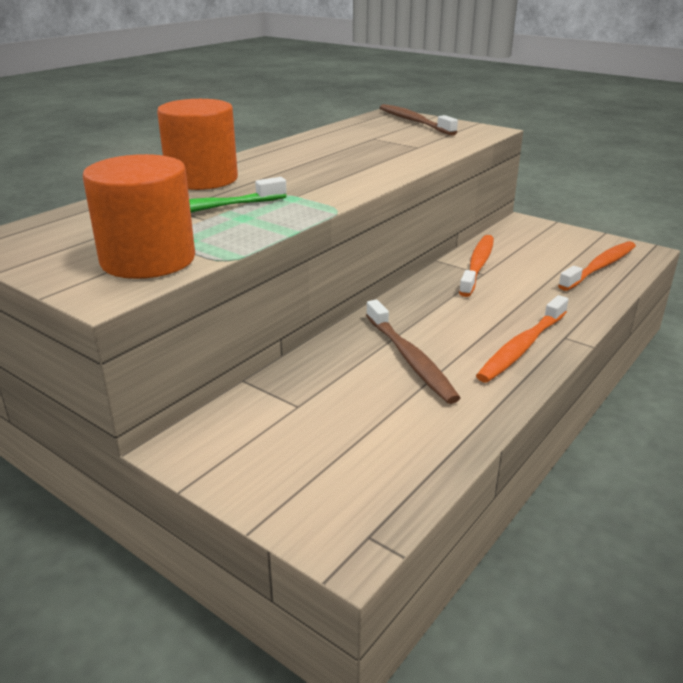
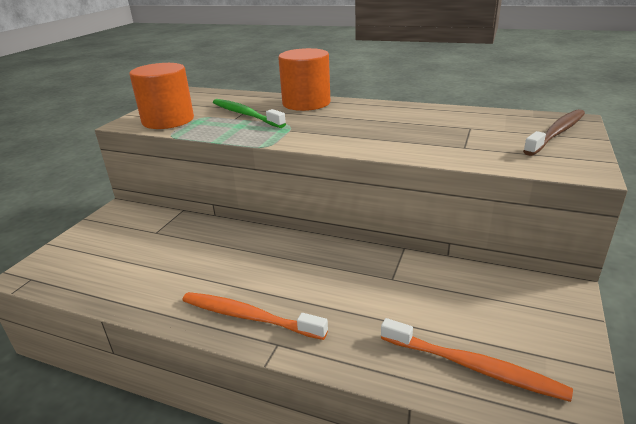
camera: 75 degrees right, 0 degrees up
(409, 358) = (217, 262): brown toothbrush -> none
(477, 266) = (406, 272): orange toothbrush -> none

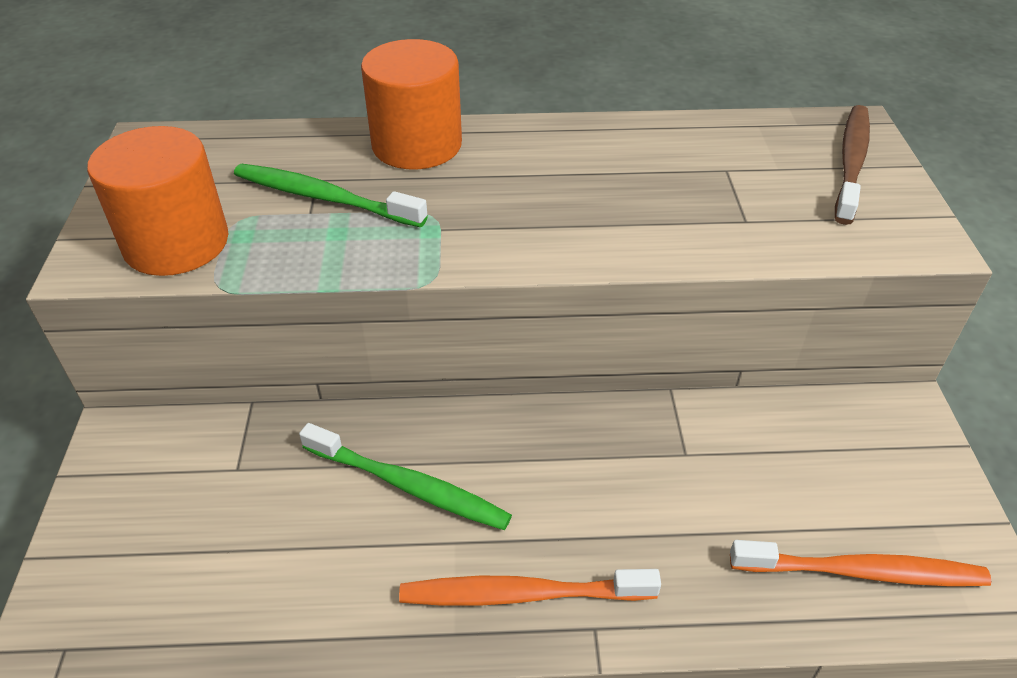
camera: 25 degrees left, 15 degrees up
(227, 256) = (408, 485): none -> green toothbrush

